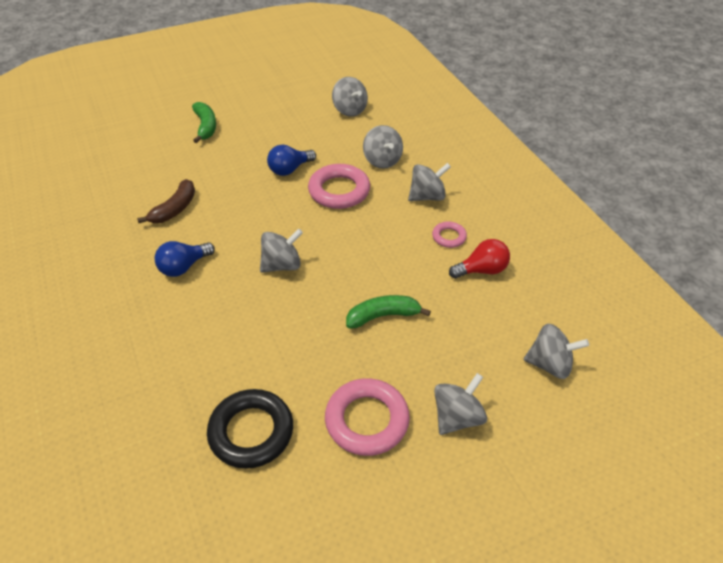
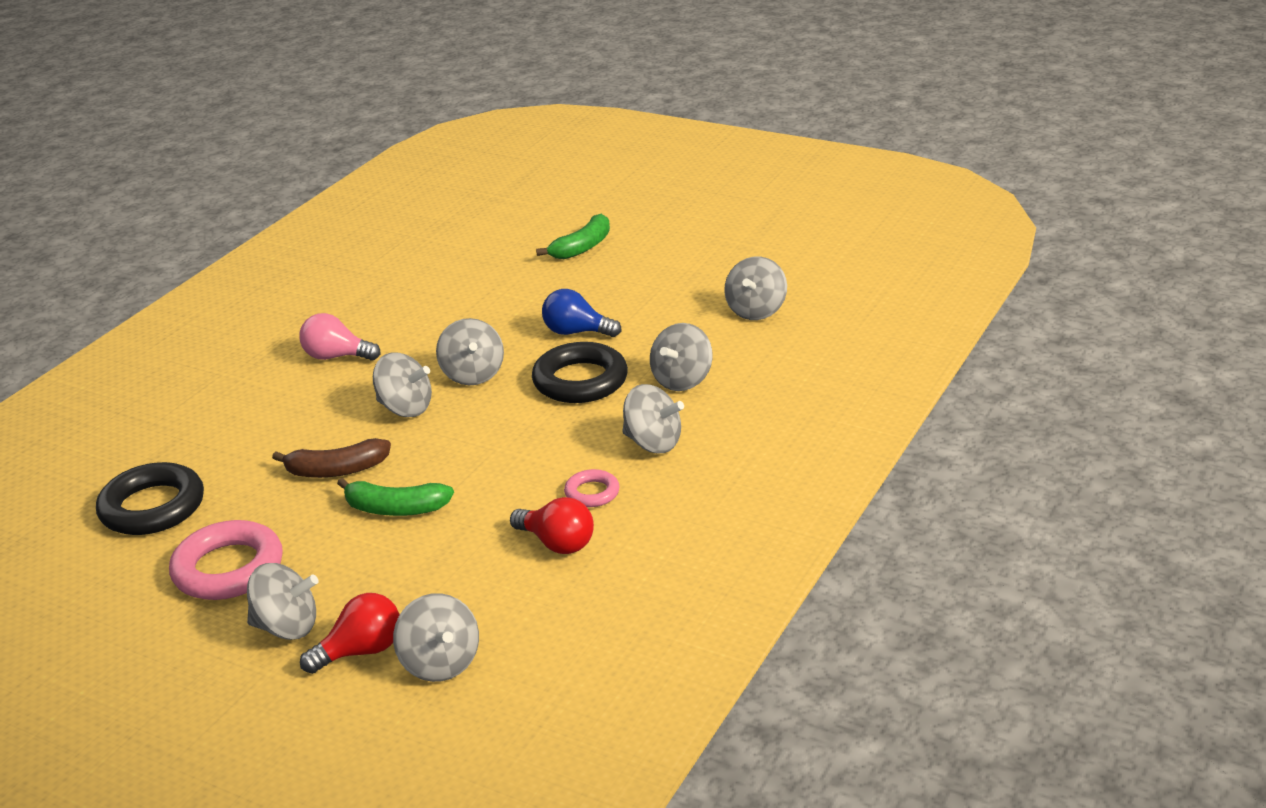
camera: 55 degrees right, 15 degrees down
(175, 209) = (418, 305): brown banana -> brown banana (337, 470)
(184, 267) = (336, 357): blue light bulb -> pink light bulb
(281, 224) = (473, 375): none -> grey spinning top
(339, 191) = (580, 381): pink ring -> black ring
(383, 316) = (395, 509): green banana -> green banana turned 150 degrees clockwise
(510, 393) = (361, 651): none -> red light bulb

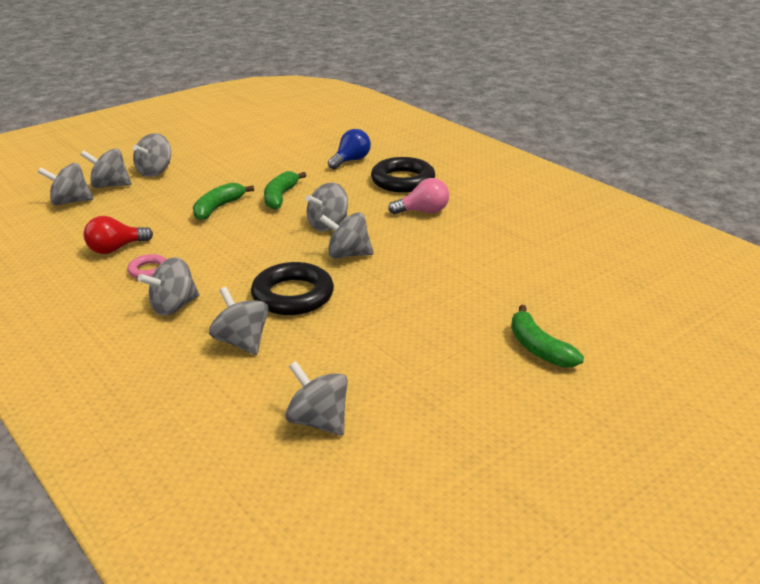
camera: 110 degrees right, 0 degrees up
(152, 507) = (303, 151): black ring -> black ring (403, 180)
(228, 569) = (223, 163): pink ring -> none
(336, 357) = (423, 211): pink light bulb -> pink light bulb turned 45 degrees clockwise
(337, 470) = (280, 197): brown banana -> green banana
(361, 651) = (110, 185): red light bulb -> grey spinning top
(576, 332) = (371, 309): blue light bulb -> blue light bulb (351, 161)

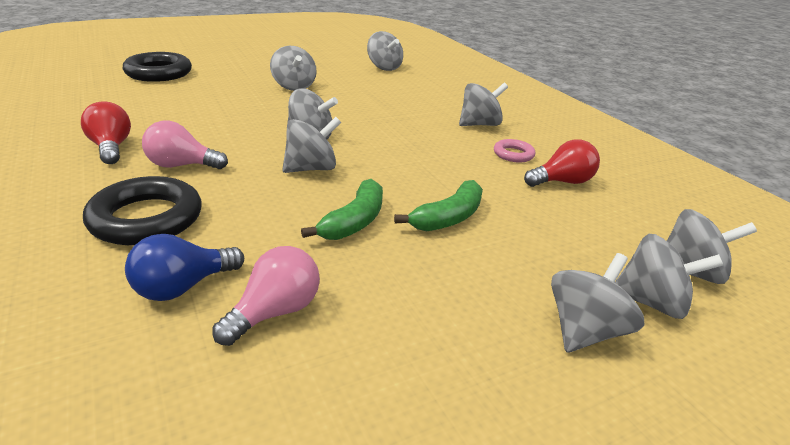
camera: 170 degrees left, 0 degrees up
(242, 342) = (423, 99): grey spinning top -> grey spinning top (294, 86)
(293, 295) = (378, 116): black ring -> black ring (159, 73)
(302, 159) = (275, 312): none -> pink light bulb
(490, 215) = (111, 148): none -> red light bulb
(538, 348) = (229, 69): green banana -> none

